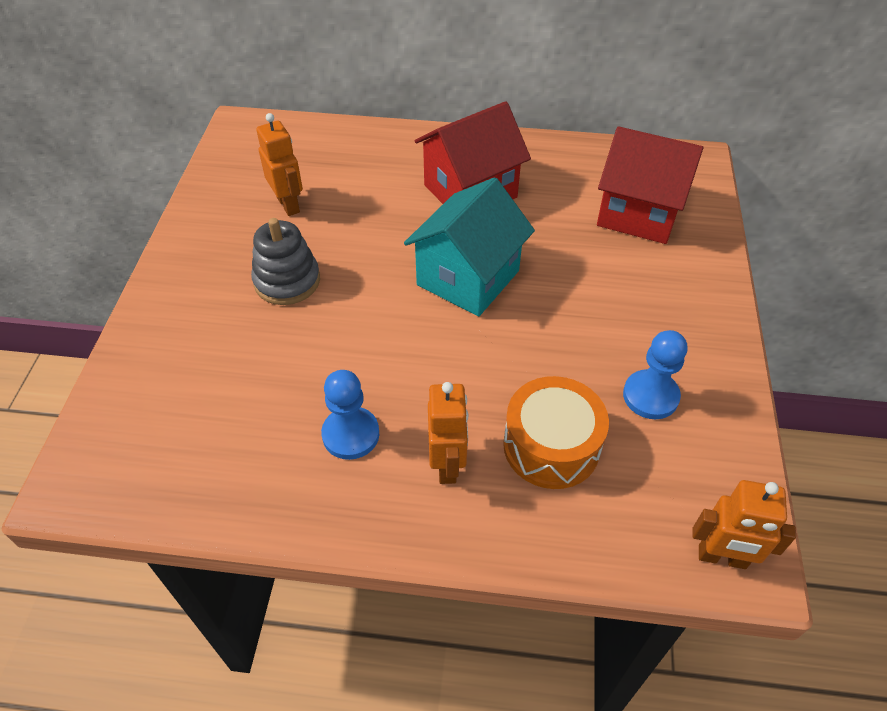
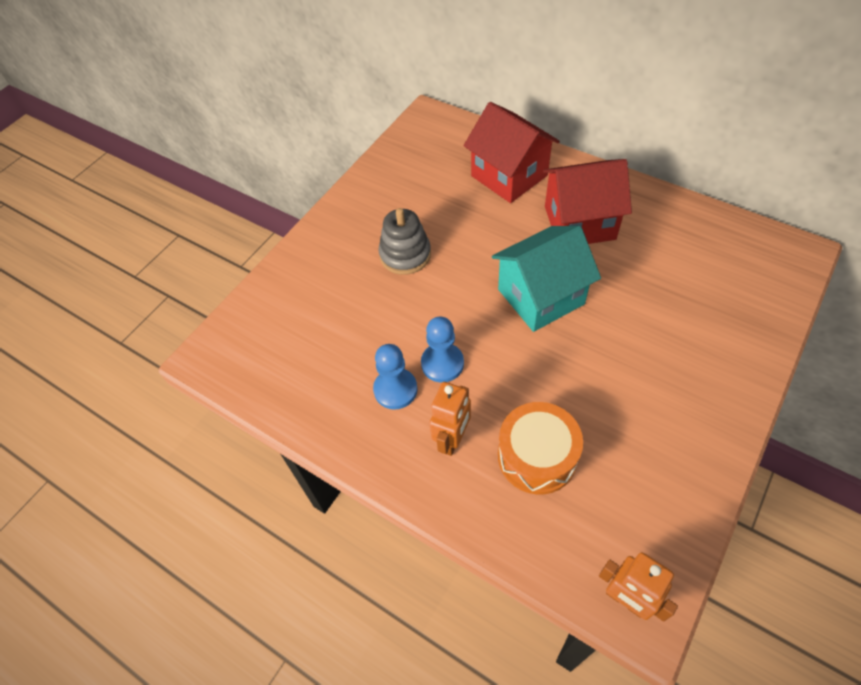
camera: 30 degrees right, 5 degrees up
(288, 205) = (434, 193): orange robot -> none
(638, 213) = (716, 286): red house -> red house (509, 176)
(650, 396) = (639, 448): blue pawn -> blue pawn (442, 363)

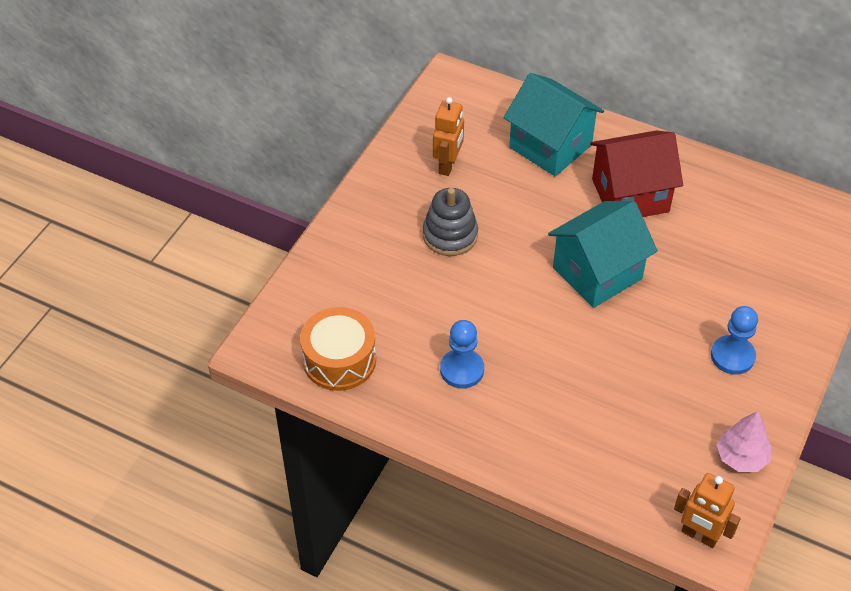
camera: 10 degrees left, 5 degrees down
(442, 363) = (505, 343): blue pawn -> blue pawn (732, 356)
(452, 439) = (525, 412): orange robot -> orange robot (448, 165)
(509, 176) = (550, 146): red house -> turquoise house
(537, 456) = (608, 422): orange drum -> orange drum (339, 360)
(677, 506) = (741, 457): none -> pink tree

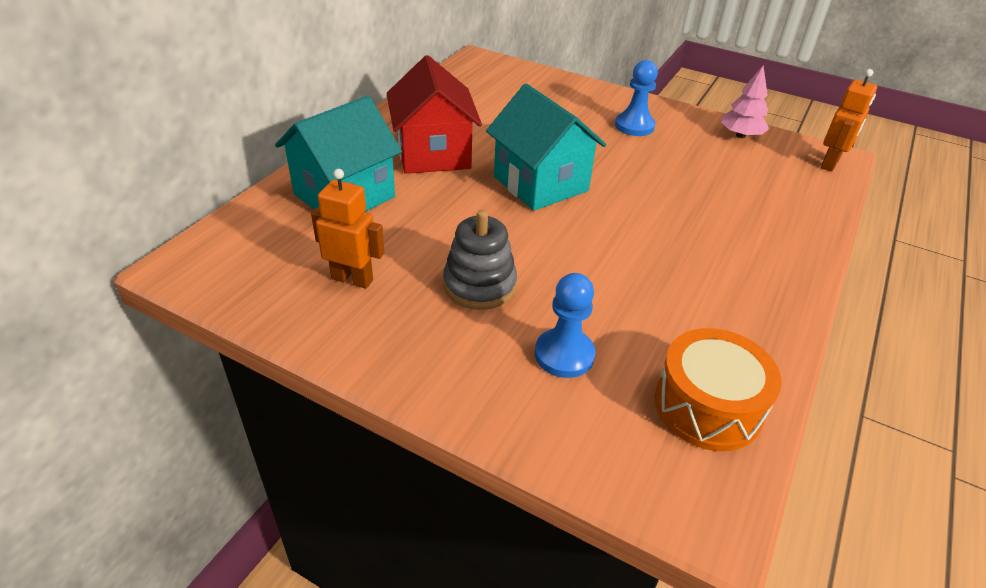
camera: 90 degrees left, 10 degrees down
(462, 370) = (693, 289): blue pawn -> blue pawn (564, 355)

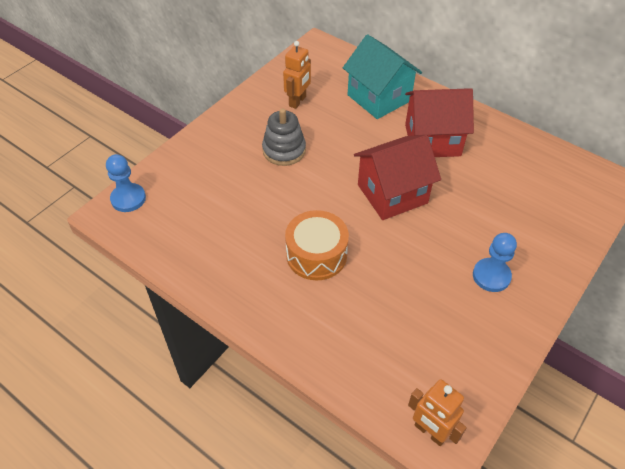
camera: 100 degrees right, 10 degrees up
(541, 184) = (392, 194): turquoise house -> red house
(564, 355) = (220, 178): blue pawn -> blue pawn (128, 199)
(707, 406) = (167, 231): orange drum -> orange drum (316, 255)
(740, 135) = (482, 365): pink tree -> none

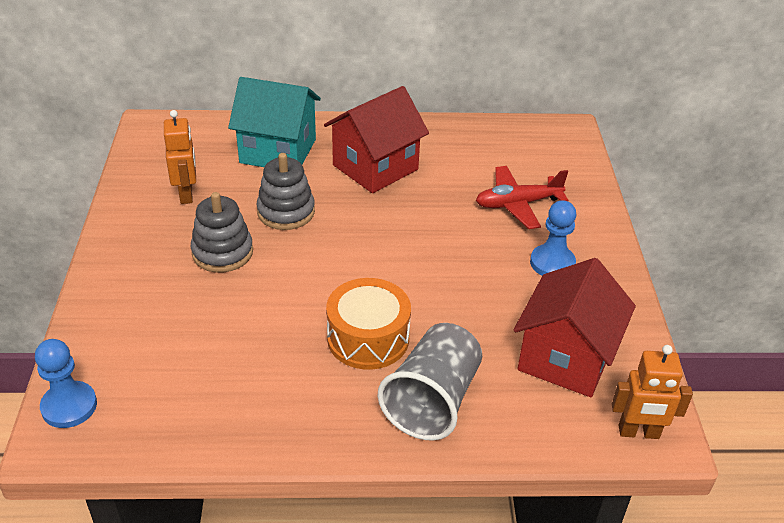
camera: 40 degrees left, 10 degrees down
(316, 319) = (432, 400): none -> grey cup
(345, 143) = (286, 212): none -> grey stacking toy
(392, 194) = (386, 237): red house -> red house (565, 358)
(509, 218) = (517, 204): none -> red plane

